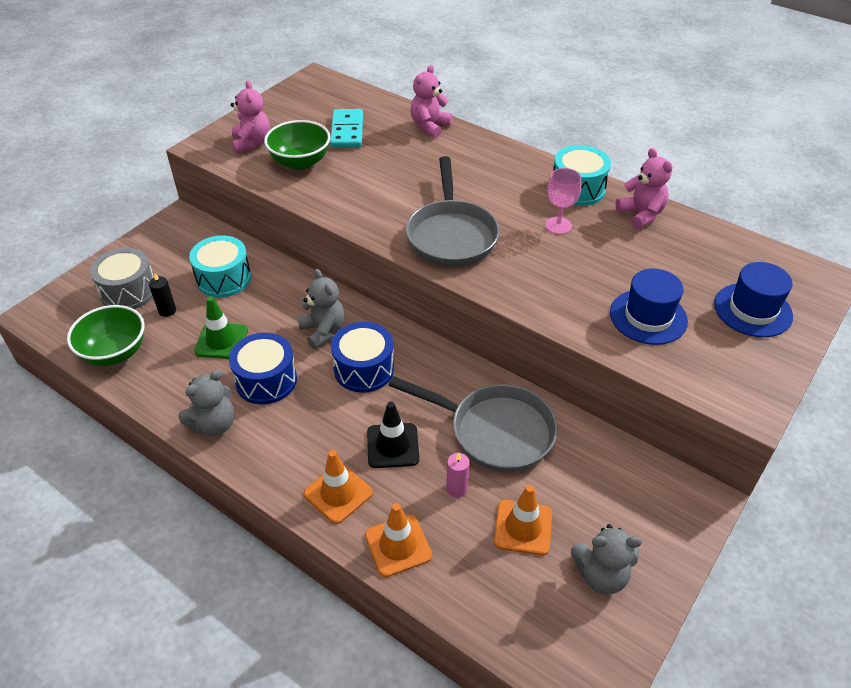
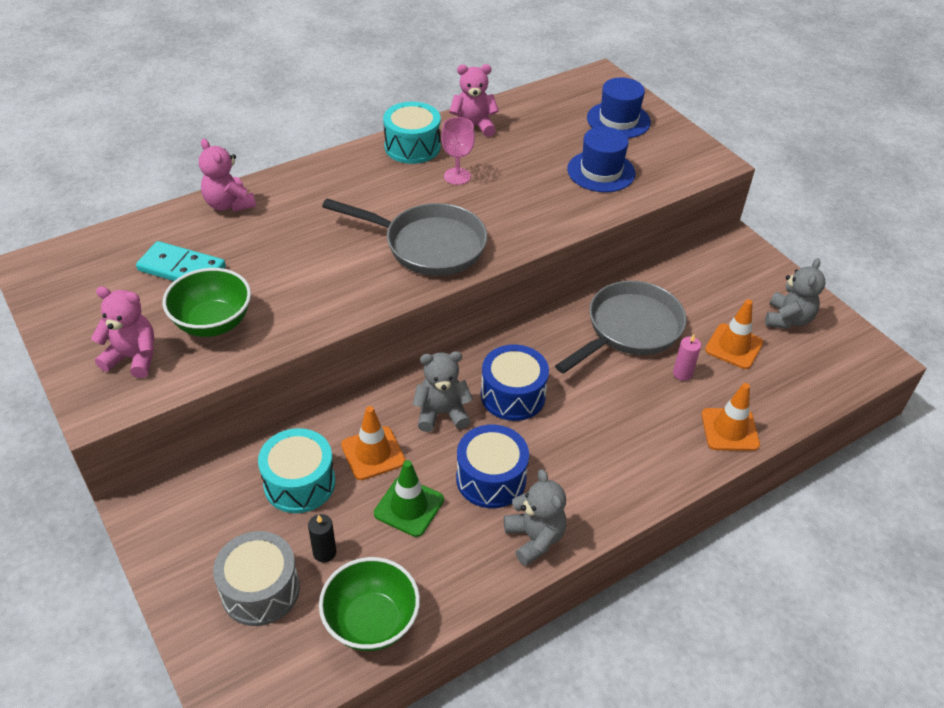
camera: 70 degrees left, 0 degrees up
(338, 493) = (661, 456): orange traffic cone -> orange traffic cone (373, 453)
(392, 446) = (619, 402): black traffic cone -> none

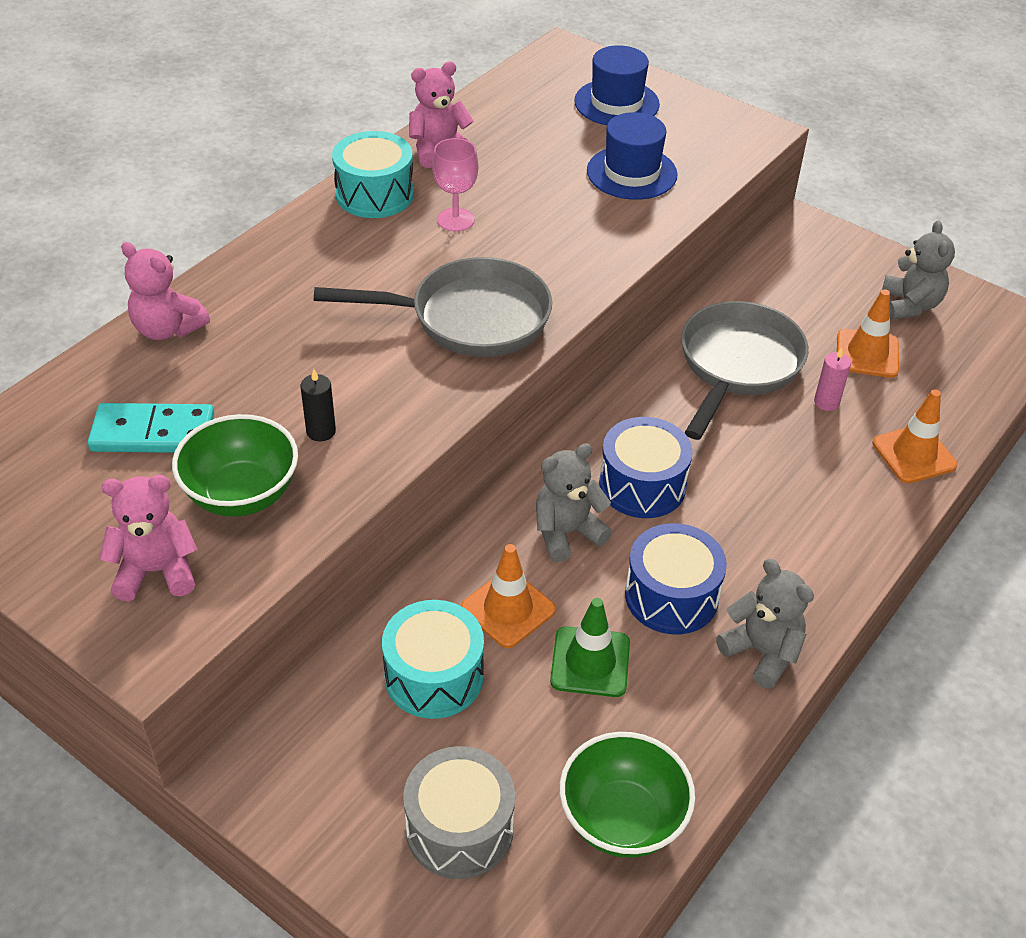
camera: 20 degrees left, 0 degrees up
(324, 552) = (515, 753): black candle -> black candle (321, 431)

